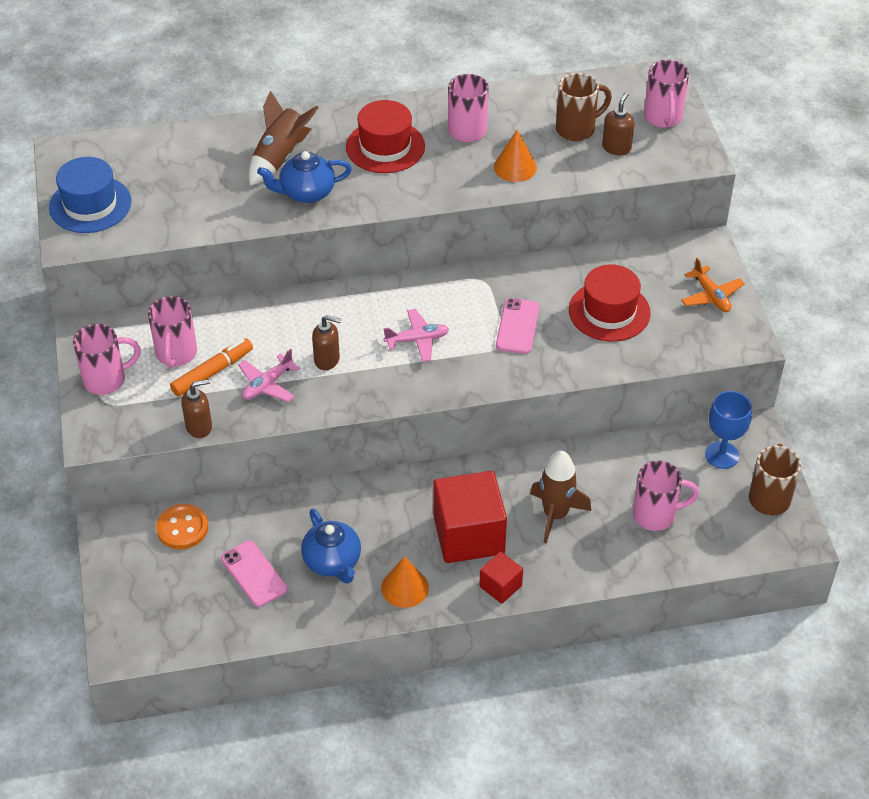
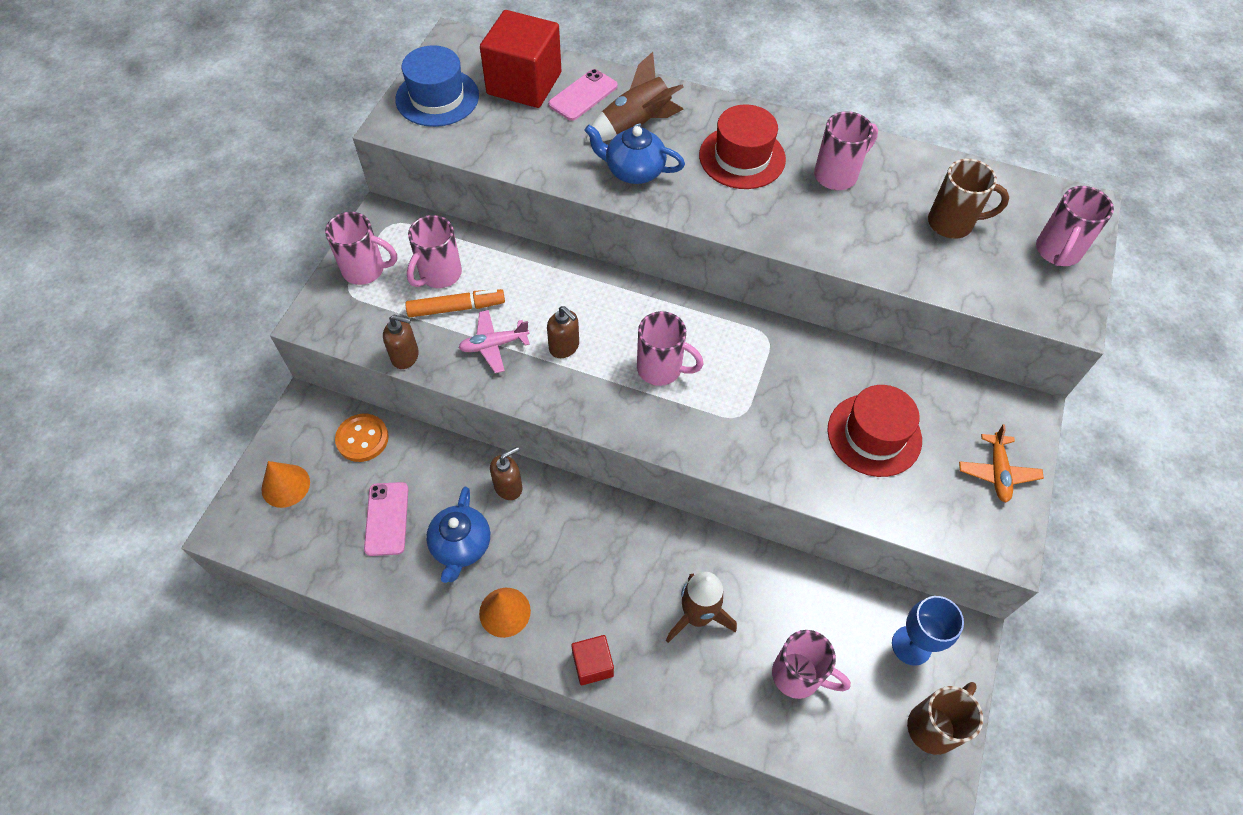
camera: 30 degrees right, 10 degrees up
(417, 340) = (661, 369): pink plane -> pink mug
(468, 535) = (600, 590): red cube -> red cube (524, 83)
(515, 167) = (858, 236): orange cone -> orange cone (285, 485)
(517, 326) = (768, 404): pink phone -> pink phone (583, 95)
(616, 148) = (982, 262): brown soap dispenser -> brown soap dispenser (508, 487)

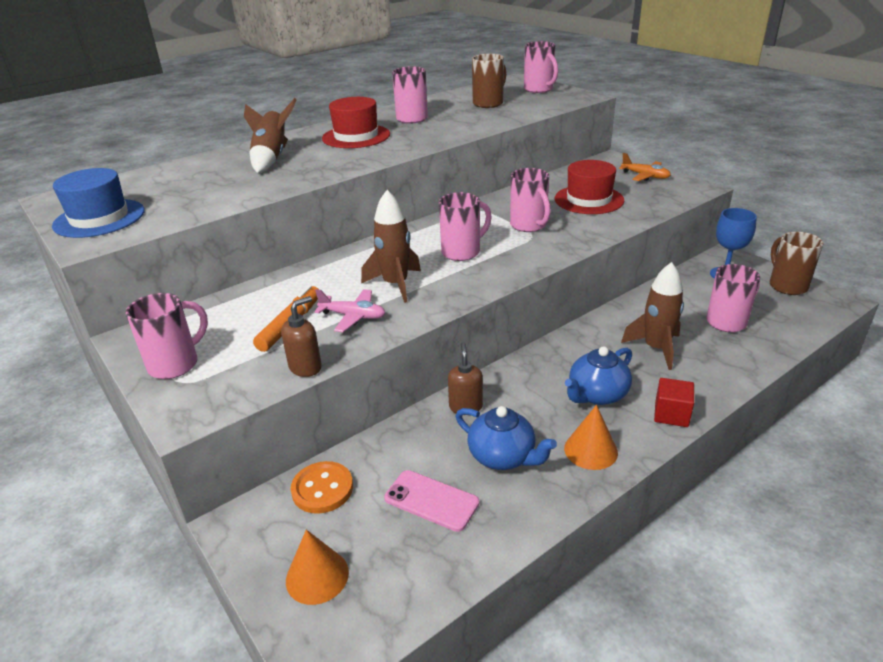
camera: 55 degrees left, 25 degrees down
(439, 275) = (243, 324): pink mug -> pink mug (529, 226)
(494, 345) = (353, 316): pink plane -> pink plane turned 90 degrees counterclockwise
(524, 83) = (157, 183): red cube -> none
(564, 347) = (395, 284): brown soap dispenser -> brown rocket
(583, 95) = (211, 167): pink phone -> none
(633, 171) = (311, 167): blue teapot -> blue teapot (597, 395)

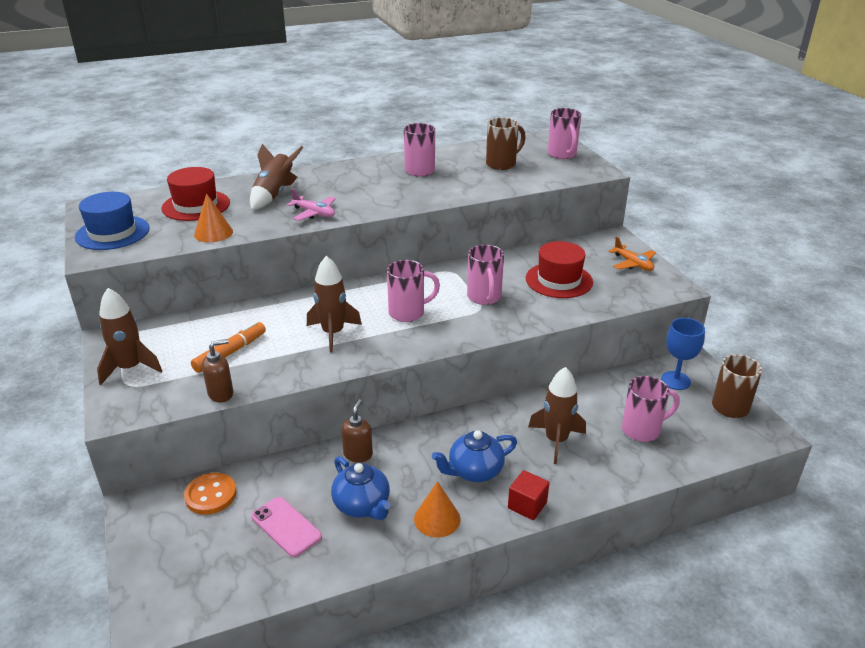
camera: 15 degrees right, 0 degrees up
(176, 364) = (130, 368): pink mug -> brown rocket
(317, 576) = (173, 561): orange cone -> orange cone (213, 233)
(353, 316) = (282, 356): pink plane -> pink plane (314, 213)
(356, 136) = (358, 183): red hat -> red hat (196, 205)

